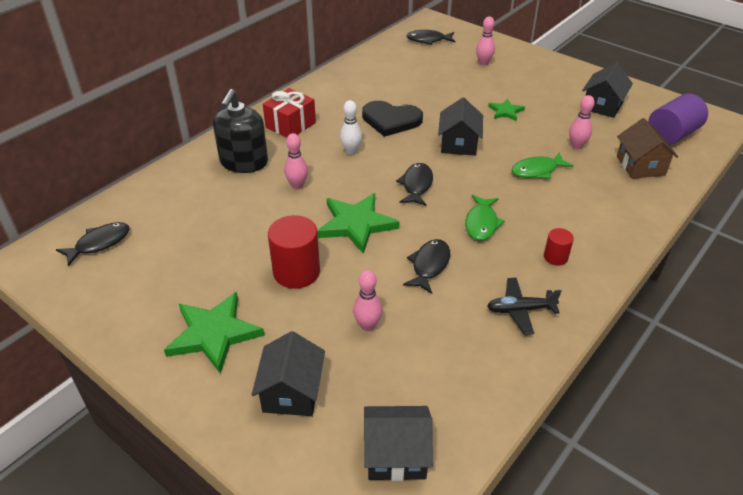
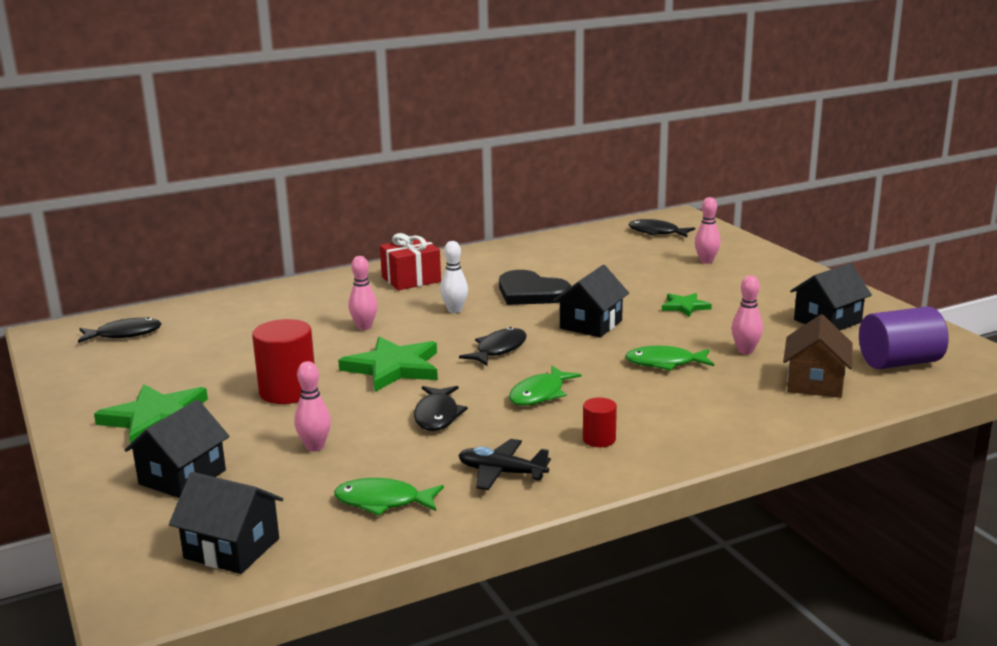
camera: 25 degrees right, 20 degrees down
(244, 162) = (328, 300): black soap dispenser -> none
(429, 265) = (437, 415): black fish -> black fish turned 135 degrees clockwise
(464, 366) = (383, 502): none -> green fish

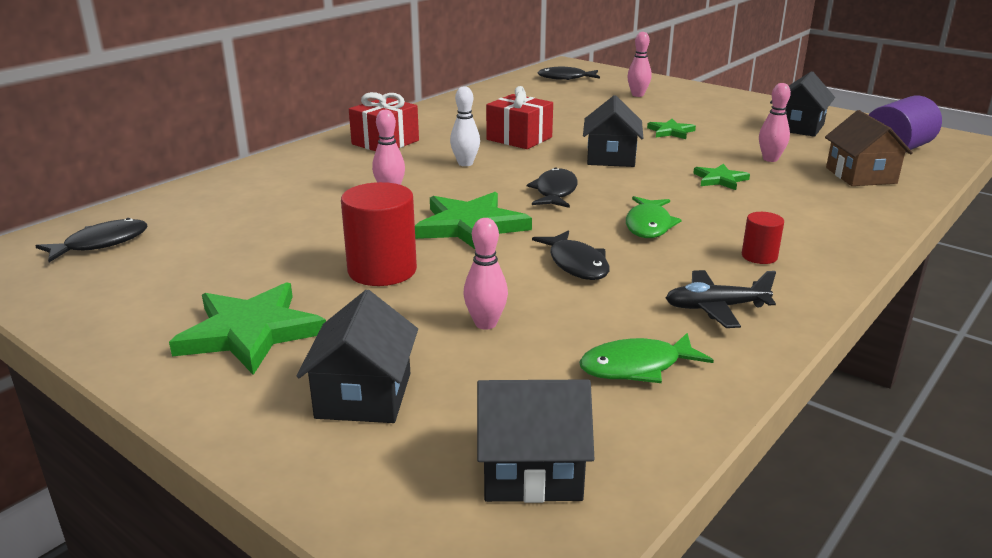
camera: 25 degrees left, 5 degrees up
(531, 292) = (519, 138): black heart -> red gift
(664, 363) = (720, 179): green fish -> green star

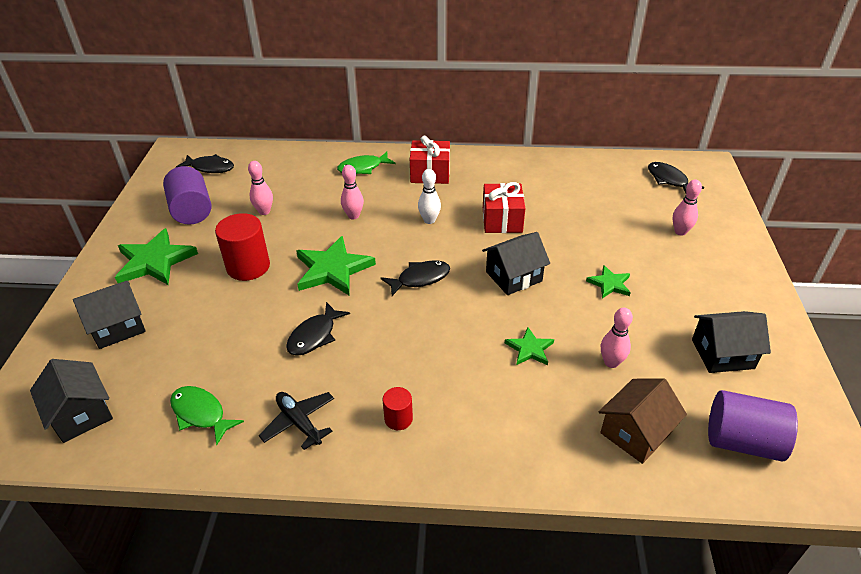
camera: 55 degrees right, 15 degrees up
(180, 279) = (192, 211): none -> purple cylinder
(485, 324) = (213, 333): pink bowling pin -> pink bowling pin (264, 211)
(648, 225) = (403, 344): green fish -> green fish (363, 168)

